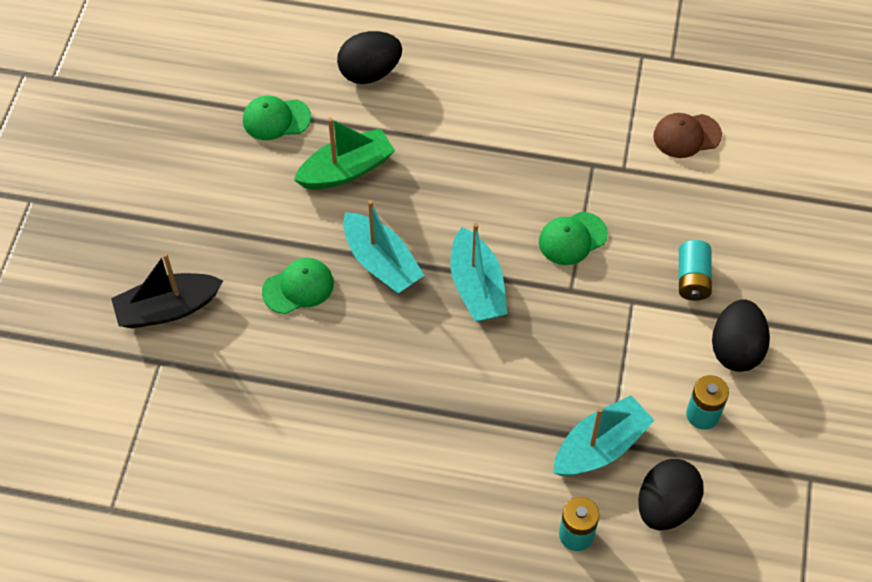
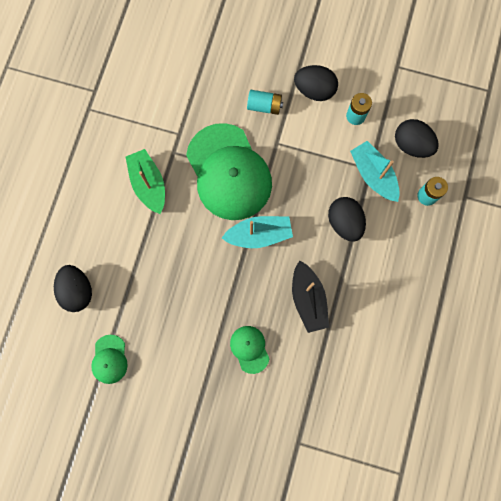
camera: 85 degrees left, 20 degrees up
(167, 309) = (258, 438): black boat -> black boat (308, 299)
(346, 170) = (159, 312): green boat -> green boat (149, 184)
(381, 263) = (235, 293): turquoise boat -> none
(511, 407) = (344, 223): none -> black egg
(572, 238) = (229, 172): green cap -> green cap, size x2.25
(686, 136) = (158, 92): brown cap -> none

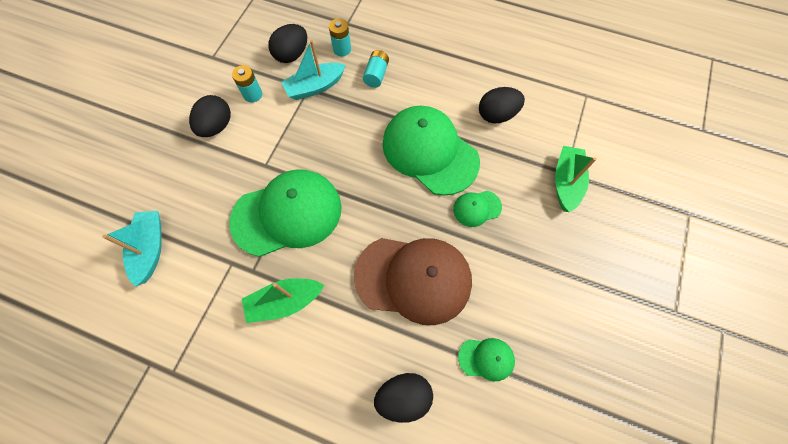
camera: 85 degrees left, 10 degrees down
(175, 292) = (413, 278): none -> brown cap
(259, 235) = (360, 190): turquoise boat -> turquoise boat (150, 248)
(264, 106) = (221, 173): turquoise battery -> turquoise battery (376, 75)
(287, 442) = (566, 182): none -> green boat
(308, 299) = (430, 152): black boat -> green cap
(344, 223) = (358, 114): black egg -> black egg (496, 115)

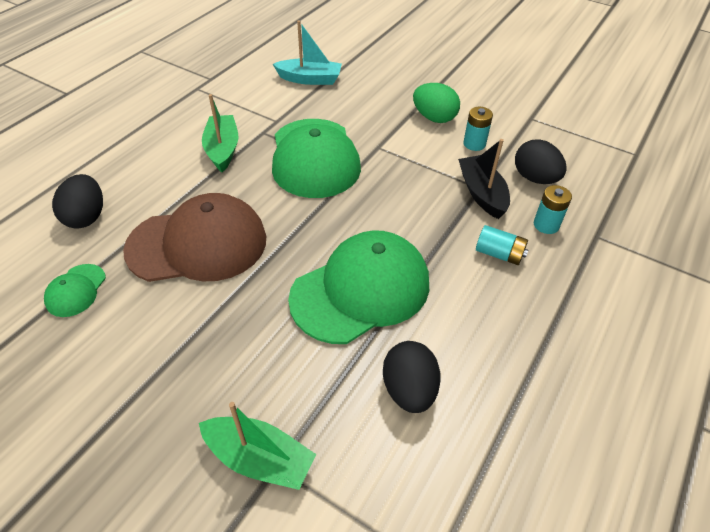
camera: 100 degrees right, 20 degrees down
(217, 126) = (434, 118): black egg -> green egg
(315, 87) = (482, 193): turquoise boat -> black boat
(413, 278) = (198, 244): brown cap -> brown cap turned 120 degrees counterclockwise
(477, 208) = (260, 325): green cap -> none

